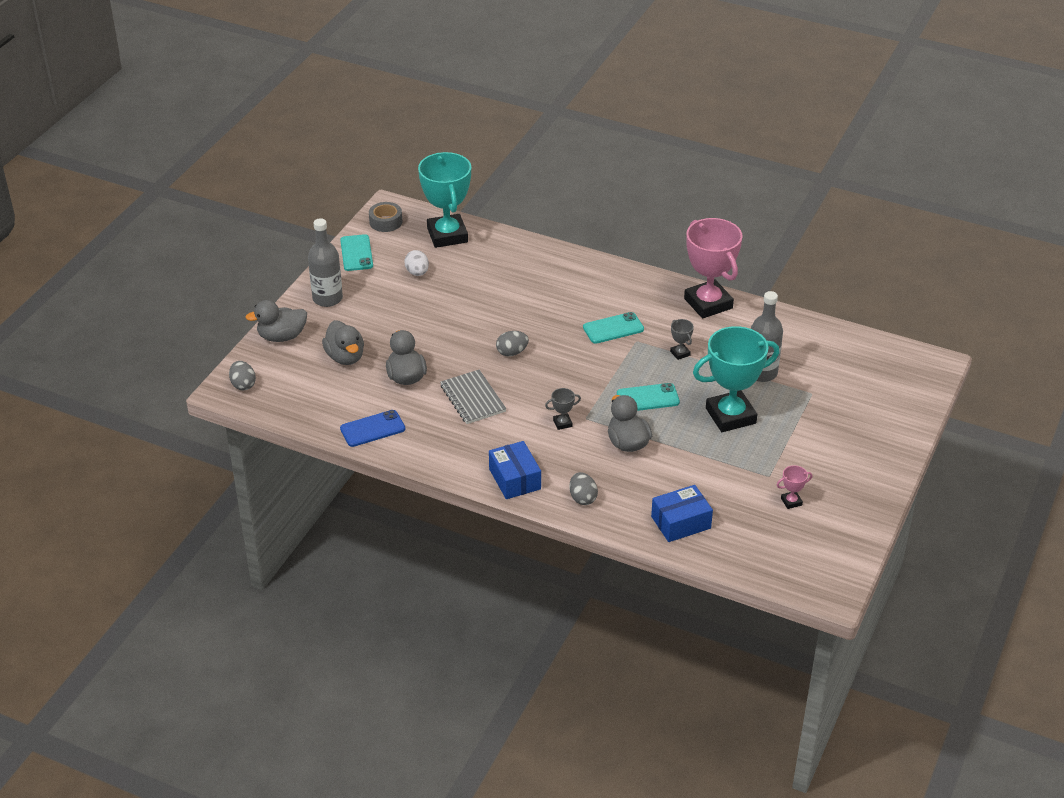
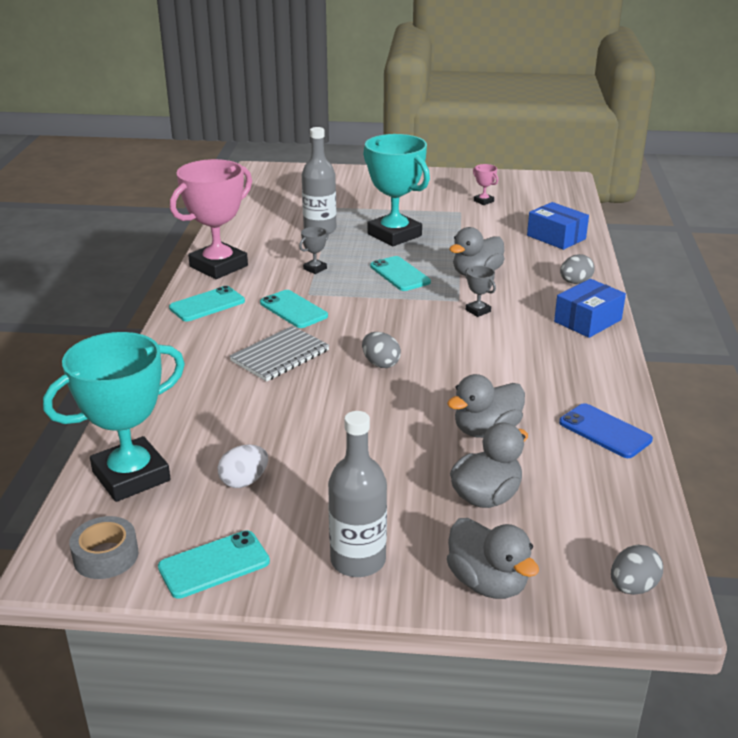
camera: 110 degrees left, 10 degrees down
(473, 398) = (485, 372): grey notebook -> grey notebook (280, 356)
(642, 288) = (207, 304): none -> turquoise phone

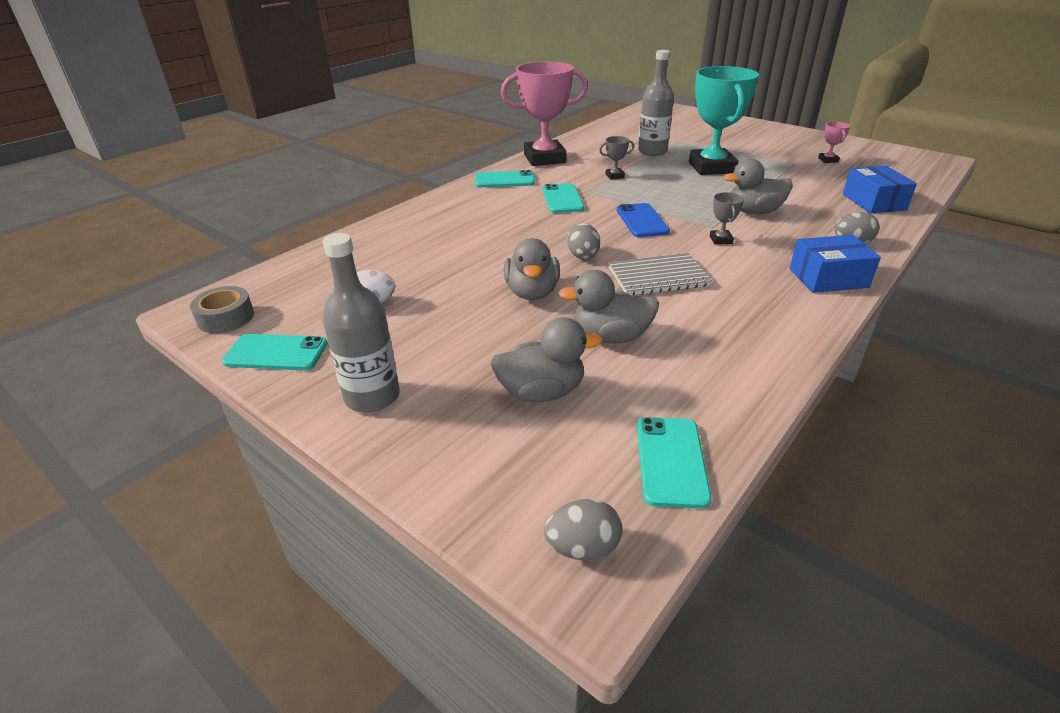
camera: 35 degrees right, 5 degrees up
(131, 476) = (310, 272): turquoise trophy -> none
(280, 356) = (511, 227): grey notebook -> grey notebook (658, 277)
(399, 274) = (681, 196): turquoise phone -> turquoise phone (671, 461)
(487, 583) = (448, 468): grey duck -> grey duck (532, 292)
(604, 431) = (732, 381): blue phone -> blue phone (642, 221)

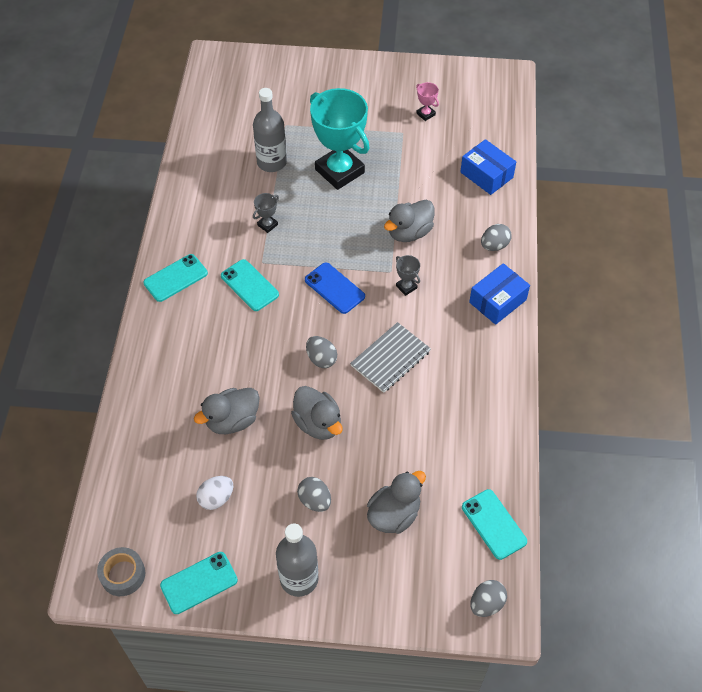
camera: 35 degrees left, 20 degrees up
(464, 343) = (315, 500): none -> grey egg
(544, 158) = (182, 221): pink trophy -> none
(610, 337) = (400, 441): grey duck -> grey duck (232, 420)

